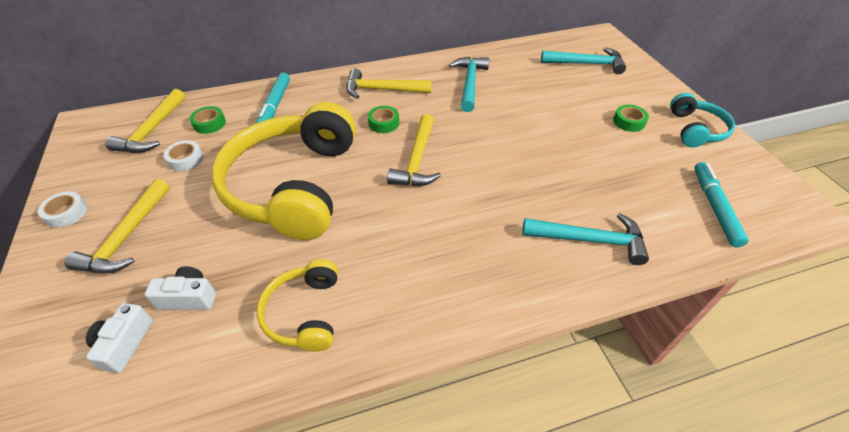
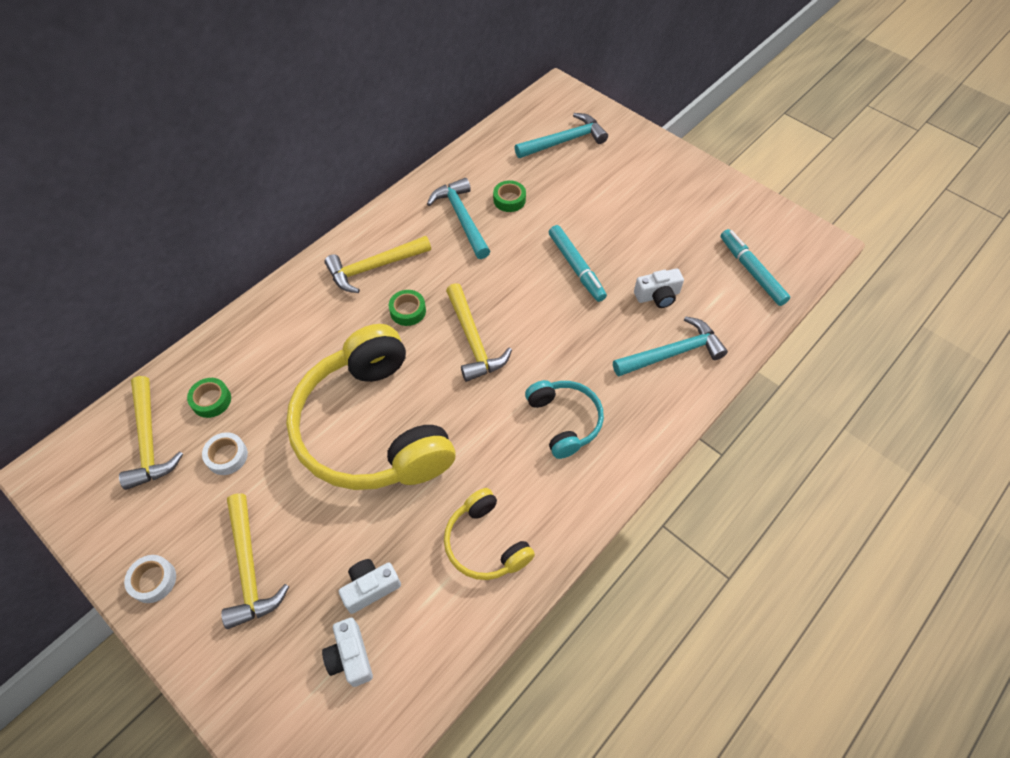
camera: 30 degrees left, 10 degrees up
(275, 105) = (267, 341): turquoise marker -> turquoise marker (576, 267)
(603, 190) = (657, 296): none -> white camera
(628, 122) = (641, 204): green tape -> green tape (509, 200)
(695, 129) = (702, 188): turquoise headphones -> turquoise headphones (564, 421)

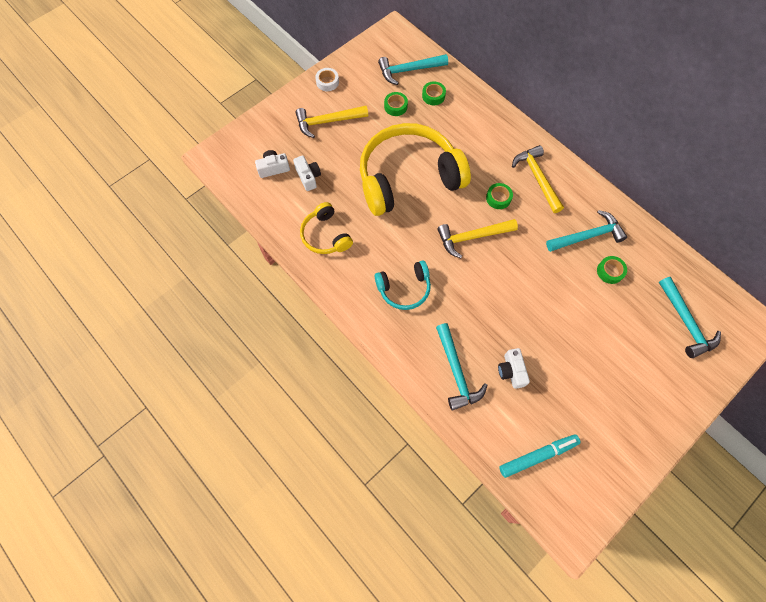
camera: 95 degrees right, 10 degrees up
(149, 440) = (409, 70): yellow hammer -> turquoise hammer
(227, 456) = (395, 106): white tape -> green tape
(485, 543) = (326, 235): yellow headphones -> yellow headphones turned 90 degrees counterclockwise
(576, 267) = (540, 313): turquoise marker -> none

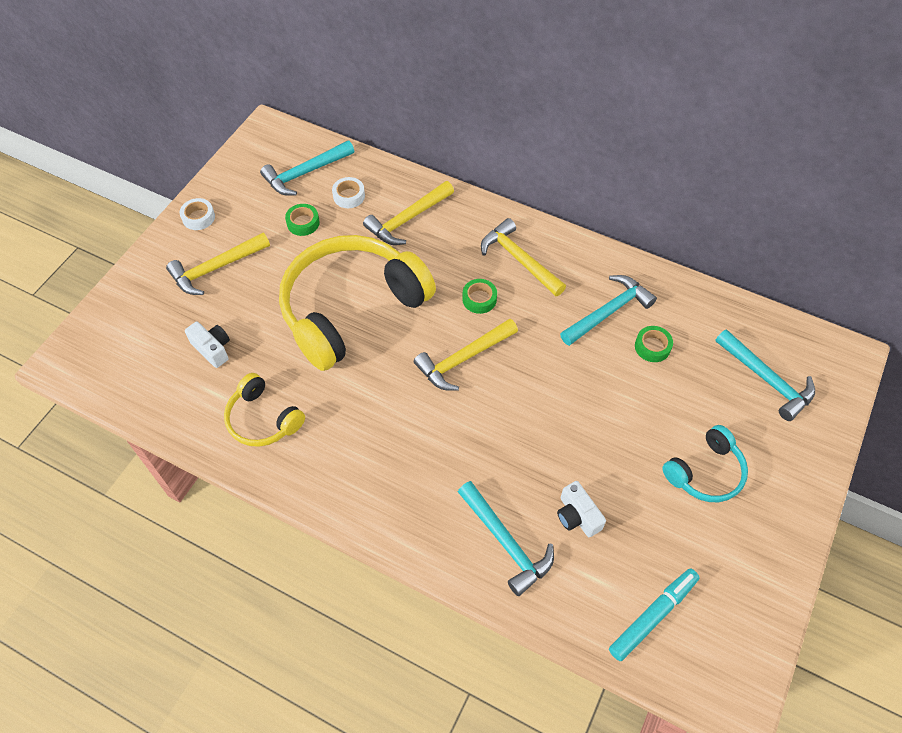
camera: 20 degrees left, 10 degrees down
(273, 168) = (158, 352): white camera -> none
(404, 288) = (396, 455): turquoise headphones -> turquoise headphones (705, 472)
(433, 96) = (349, 196): green tape -> white tape
(468, 125) = (408, 219): none -> yellow hammer

